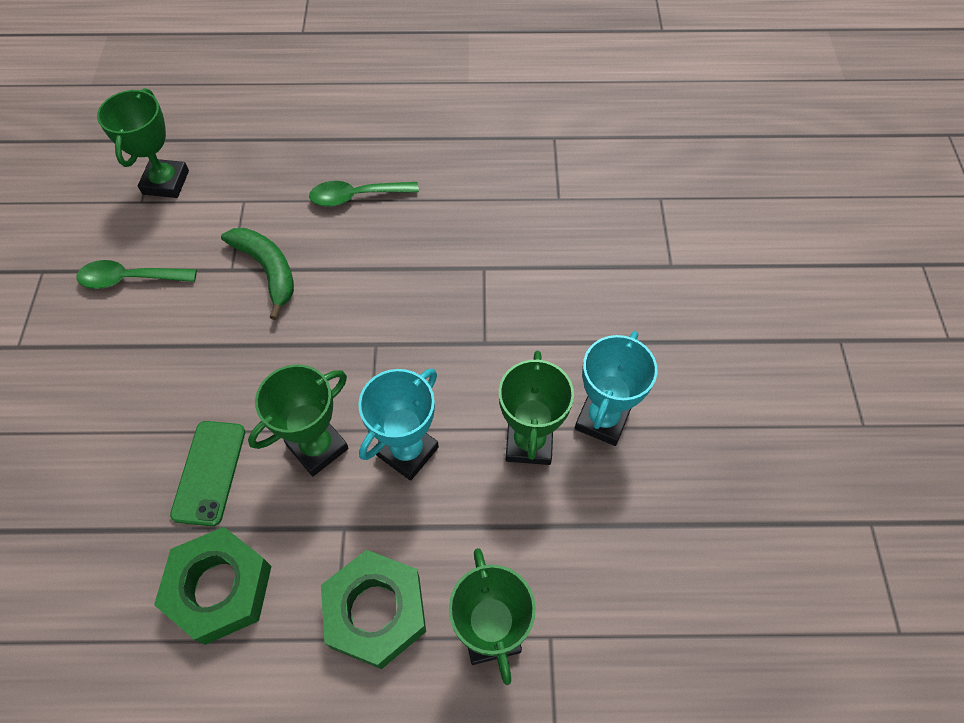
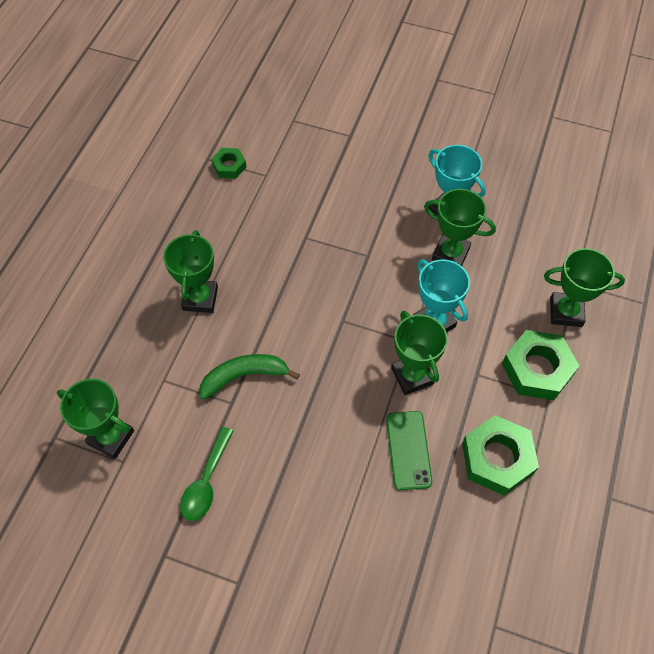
camera: 70 degrees left, 0 degrees up
(209, 472) = (408, 450): green phone -> green phone turned 60 degrees clockwise
(356, 196) = (200, 298): green spoon -> green trophy
(554, 160) = (229, 166): none -> green nut

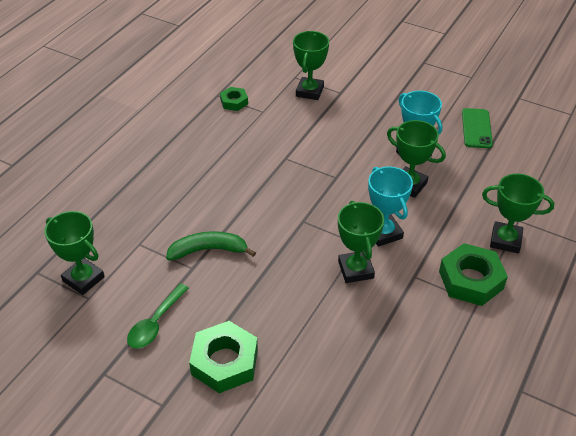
camera: 10 degrees right, 15 degrees down
(200, 298) = (186, 190): green trophy -> green trophy (309, 91)
(408, 450) = (340, 325): green phone -> green phone (476, 128)
(497, 458) = (420, 343): green nut -> green nut (224, 362)

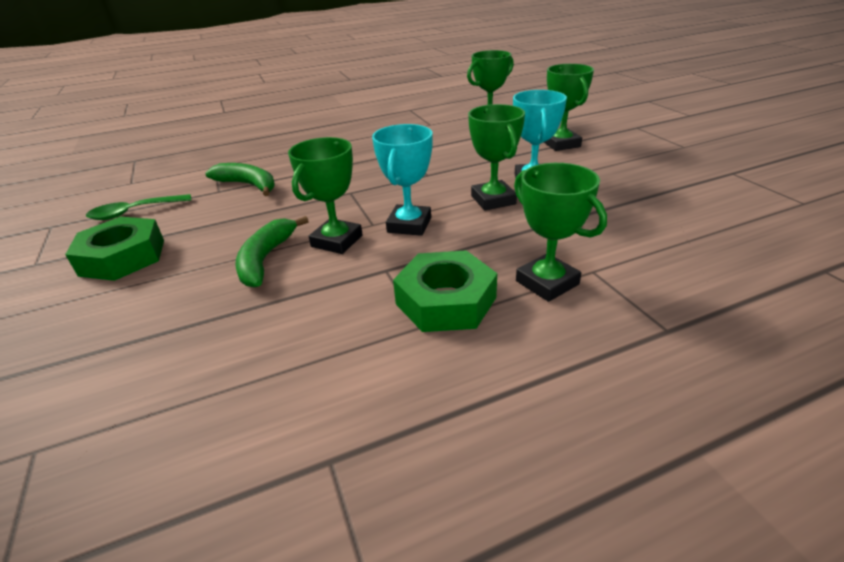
camera: 40 degrees right, 10 degrees down
(83, 279) = (148, 172): green trophy -> green trophy (561, 144)
(234, 102) = (416, 115): green nut -> none
(330, 307) = (266, 259): none -> green banana
(476, 128) = (639, 182): green phone -> none

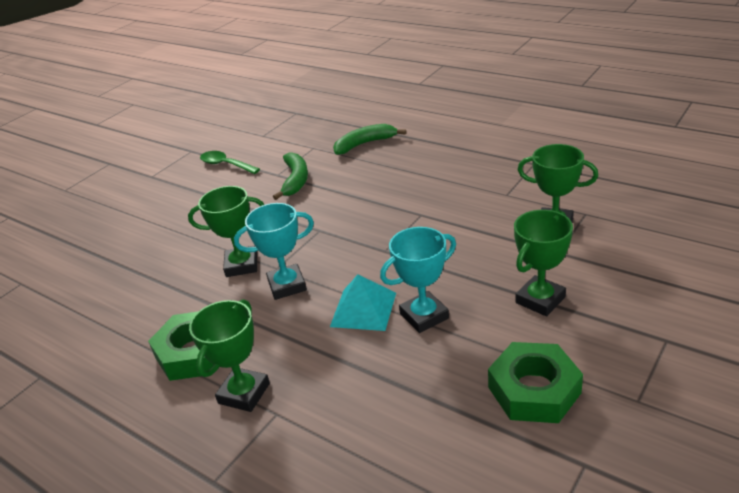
camera: 60 degrees right, 0 degrees up
(123, 257) = (173, 198): green nut -> green nut (534, 390)
(266, 259) = (201, 250): green banana -> green banana (365, 144)
(493, 200) = (363, 309): green trophy -> turquoise pyramid

